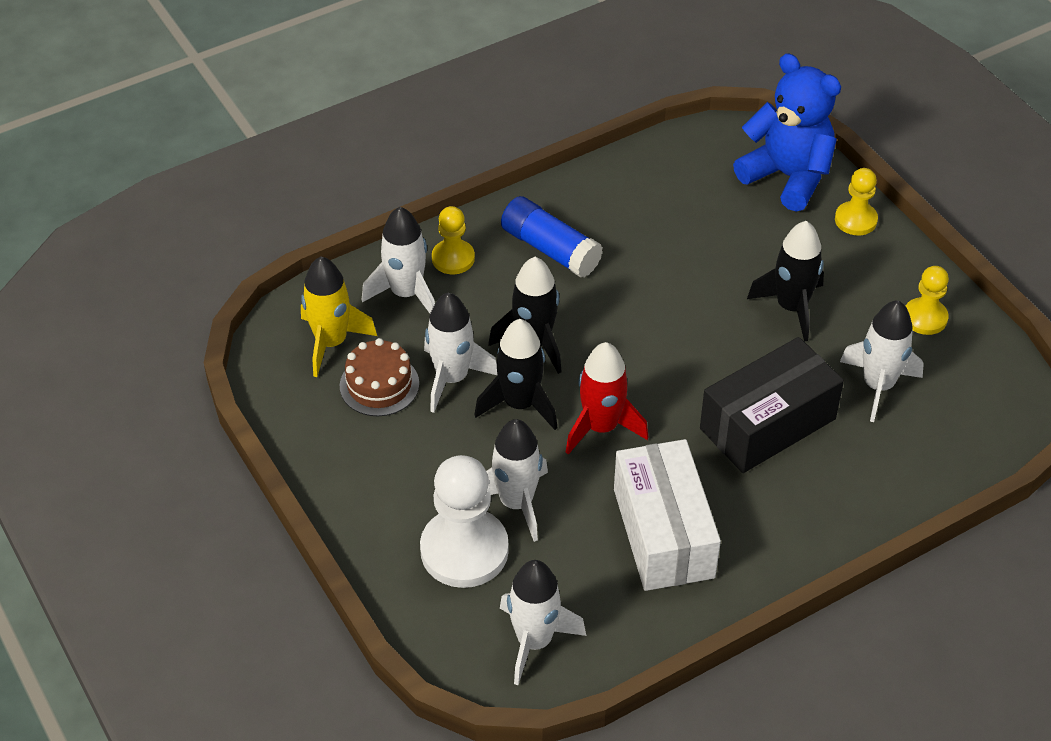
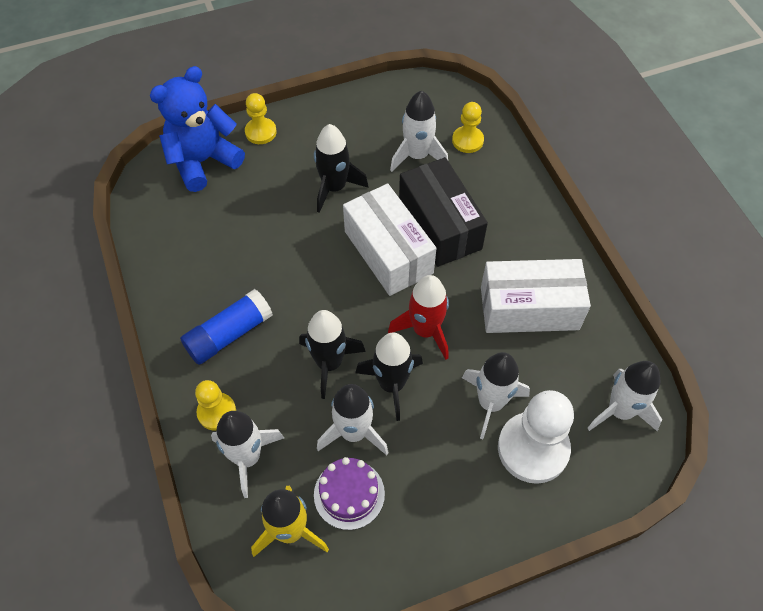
camera: 80 degrees left, 10 degrees up
(379, 385) = (349, 494): brown cake -> purple cake
(707, 376) = (388, 252): none -> white box
(925, 318) = (363, 117): yellow pawn -> yellow pawn (467, 140)

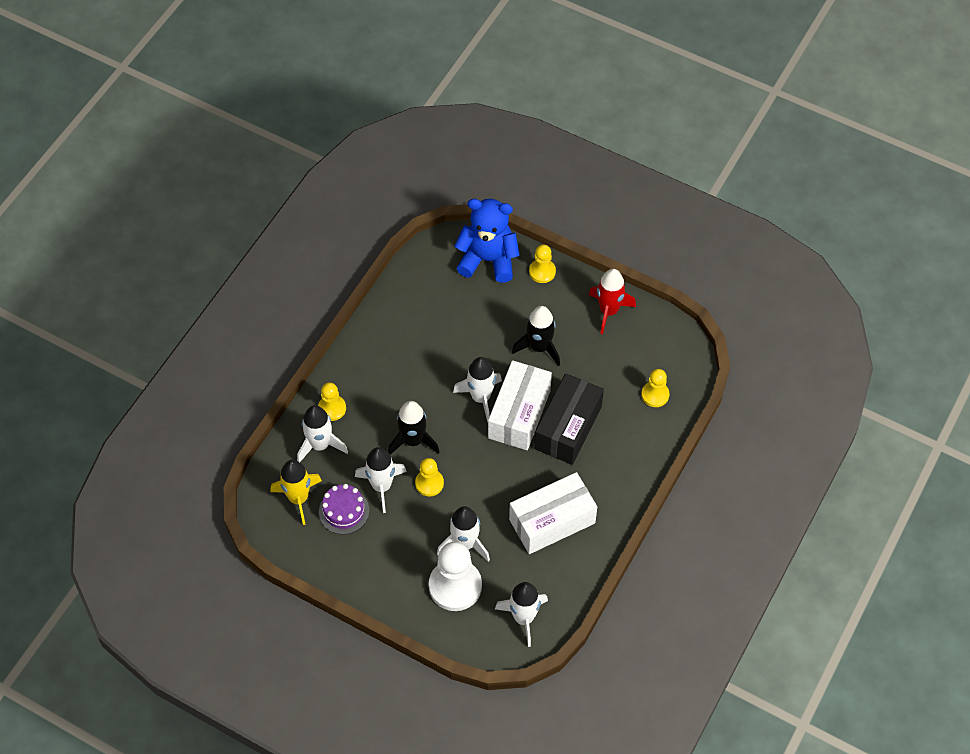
camera: 50 degrees right, 0 degrees up
(229, 334) = (384, 375): blue glue stick -> none
(392, 384) = (429, 483): black rocket -> yellow pawn
(417, 156) = (612, 375): white rocket -> white rocket (481, 397)
(425, 330) = (482, 475): red rocket -> red rocket (608, 311)
(529, 308) = (552, 521): white box -> white box turned 75 degrees counterclockwise

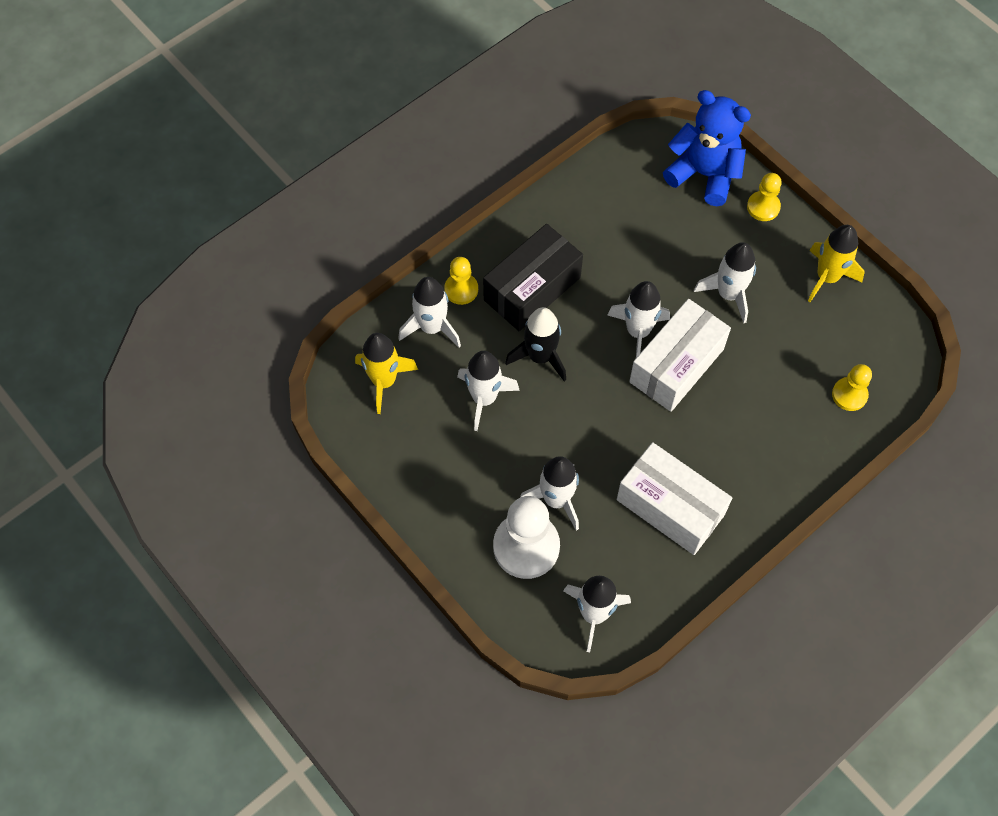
camera: 20 degrees right, 5 degrees up
(344, 511) = (430, 413): purple cake -> none
(429, 483) = (541, 413): yellow pawn -> none
(539, 347) = (728, 294): black rocket -> white rocket
(552, 521) = (670, 507): white box -> white box turned 45 degrees clockwise
(568, 428) = (729, 400): black box -> black box (532, 289)
(608, 311) = (827, 277): red rocket -> yellow rocket

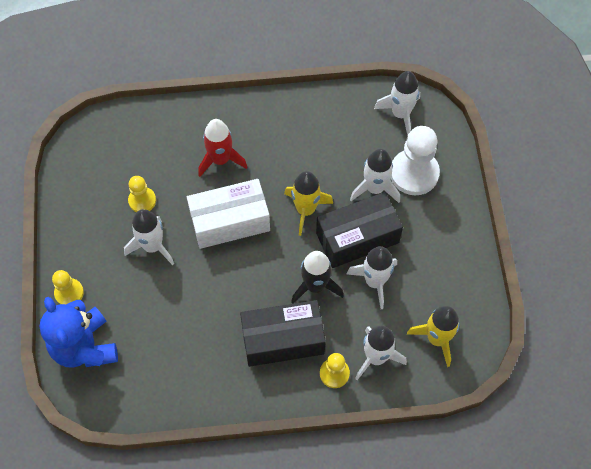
camera: 145 degrees left, 0 degrees up
(535, 432) = (357, 238): none -> black box
(638, 331) = (235, 260): white rocket -> none
(670, 507) = (308, 142): white box -> none
(744, 424) = (220, 160): none -> red rocket
(827, 277) = (78, 215): yellow rocket -> yellow rocket (305, 210)
(849, 395) = (140, 136): yellow pawn -> yellow pawn (142, 200)

